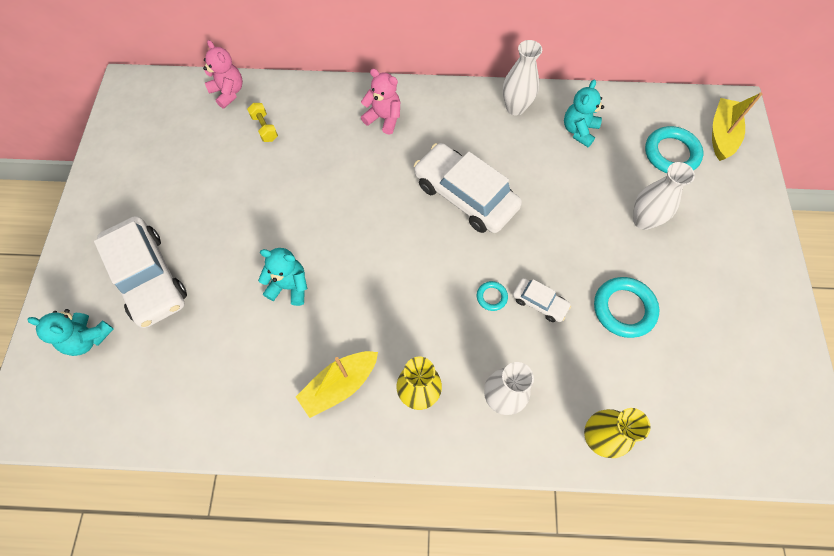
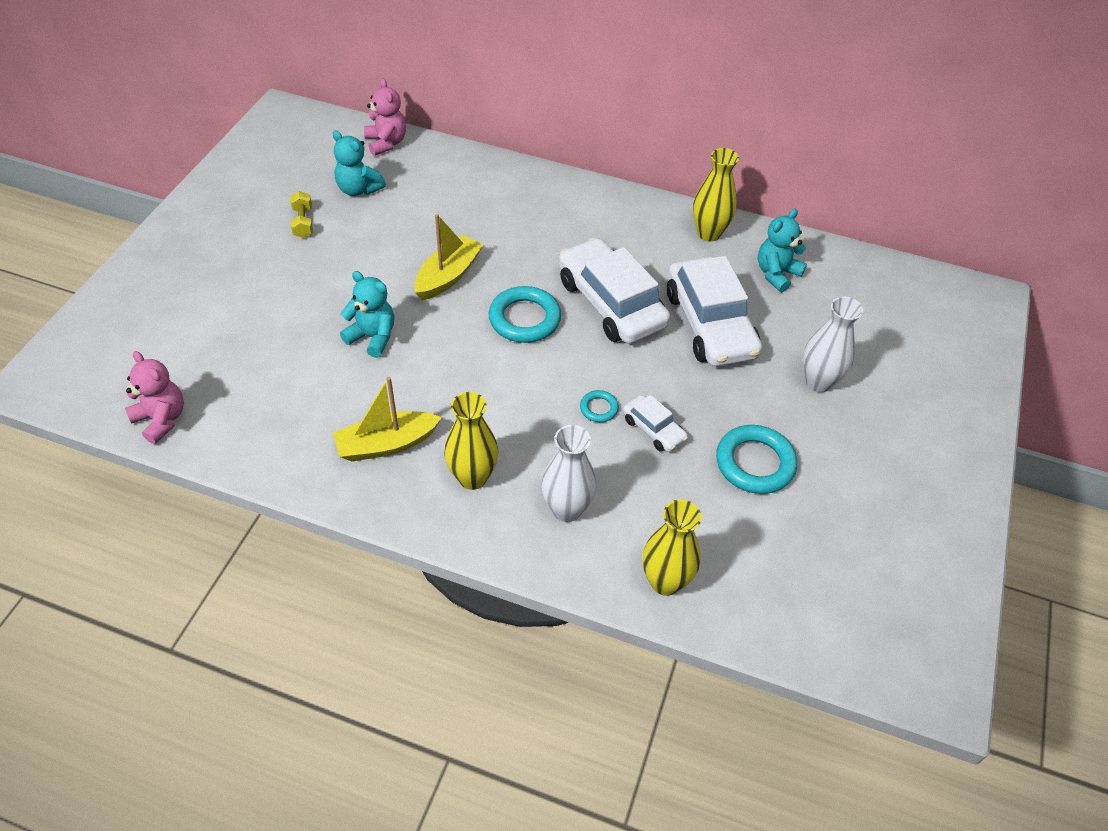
camera: 15 degrees right, 15 degrees down
(88, 338) = (139, 327): turquoise teddy bear -> turquoise teddy bear (358, 189)
(148, 277) = (225, 289): white car -> white car (710, 324)
(264, 128) = (411, 184): yellow dumbbell -> yellow dumbbell (303, 223)
(384, 118) = (549, 207): pink teddy bear -> pink teddy bear (161, 419)
(515, 107) = (709, 233): white vase -> yellow vase
(671, 153) = (883, 324): turquoise ring -> turquoise ring (524, 319)
(721, 135) = (957, 321): yellow boat -> yellow boat (448, 276)

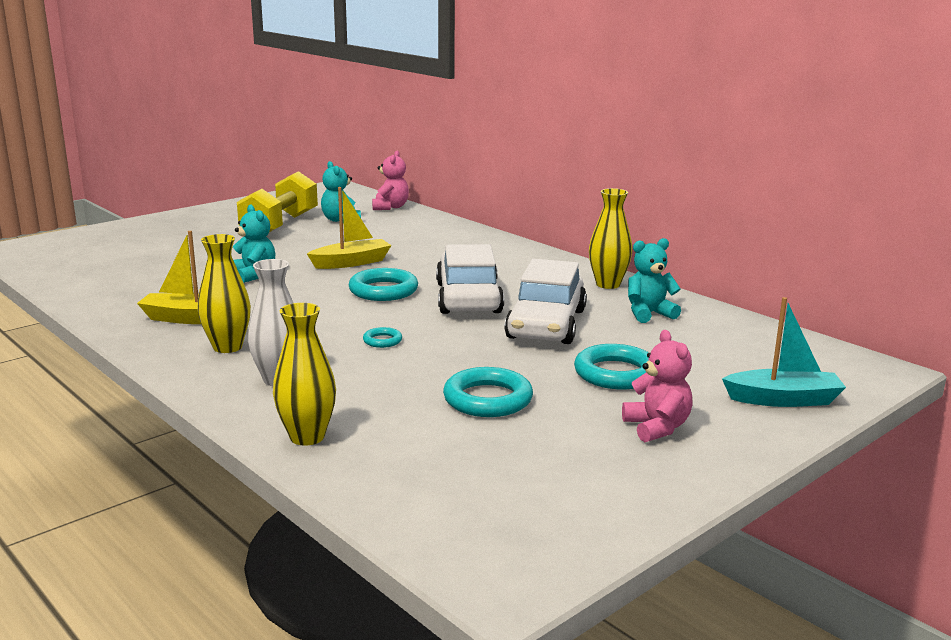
camera: 30 degrees right, 30 degrees down
(161, 419) = (57, 276): pink teddy bear -> pink teddy bear (657, 428)
(303, 223) = (280, 225): yellow dumbbell -> yellow dumbbell, size x2.38
(653, 429) = (416, 361): white car -> none
(818, 382) = (616, 373): white vase -> turquoise ring
(954, 369) = (783, 400): none -> turquoise boat

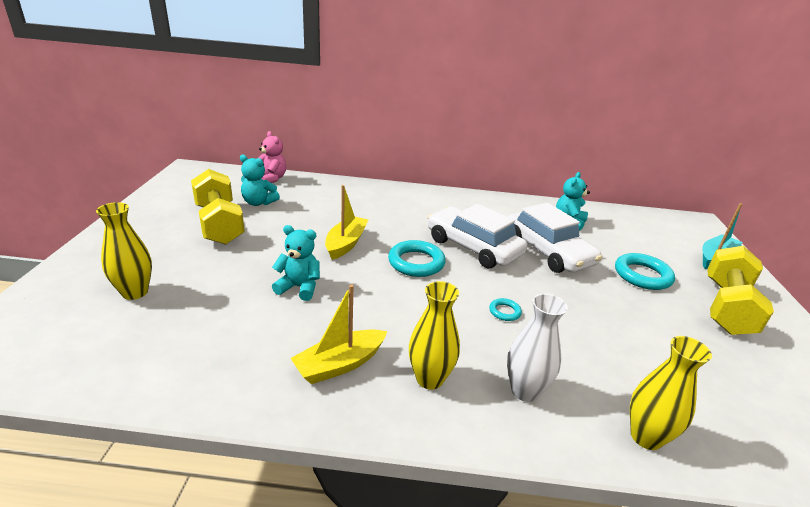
camera: 45 degrees left, 10 degrees up
(487, 399) = (643, 331): turquoise ring -> none
(608, 284) = (512, 206): yellow vase -> yellow vase (135, 292)
(657, 428) = (727, 307): pink teddy bear -> yellow dumbbell

